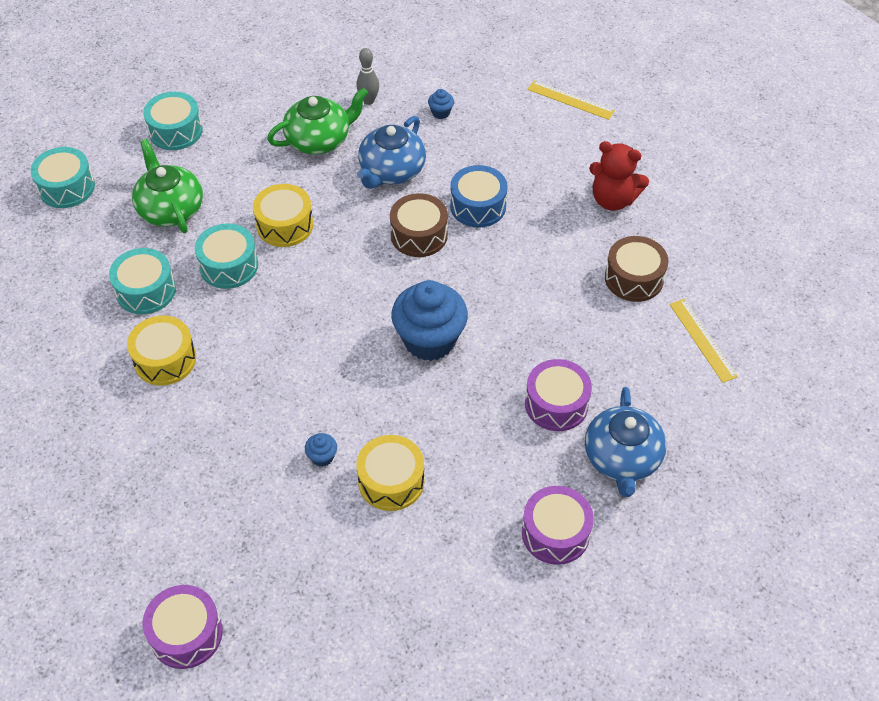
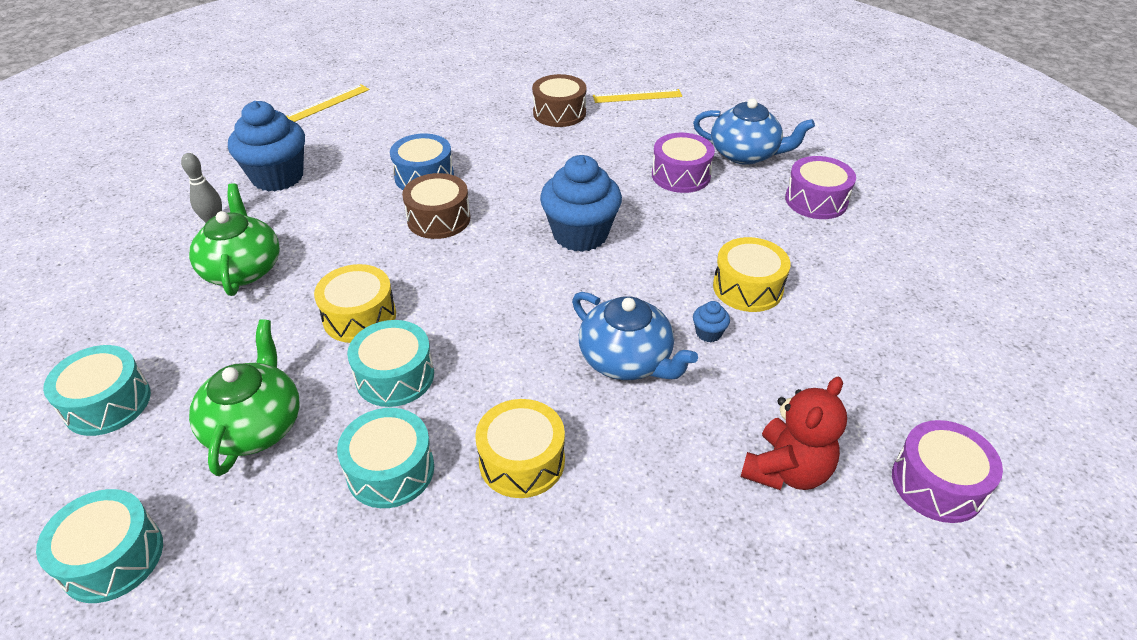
camera: 75 degrees left, 10 degrees down
(170, 209) = (255, 425): green teapot -> green teapot turned 105 degrees clockwise
(391, 171) = (335, 223): blue teapot -> blue teapot (626, 360)
(441, 113) = (278, 177): blue cupcake -> blue cupcake, size x2.47
(613, 199) = (465, 105): red teddy bear -> red teddy bear (786, 470)

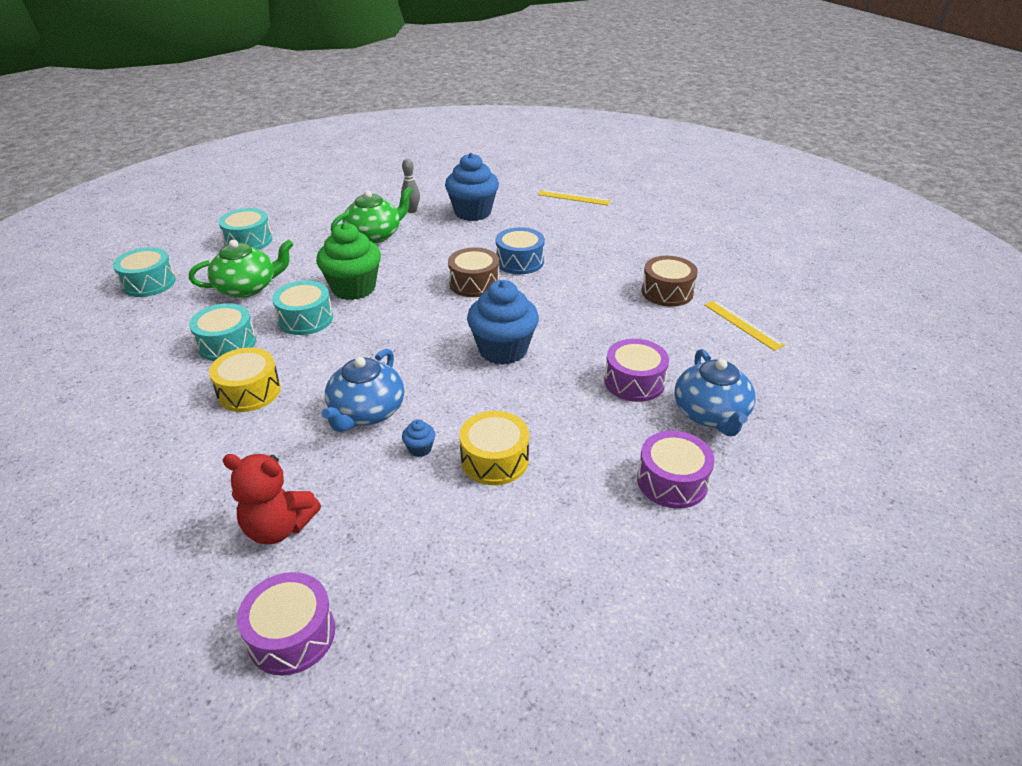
camera: 65 degrees right, 5 degrees down
(359, 316) = (353, 288): yellow drum -> green cupcake

